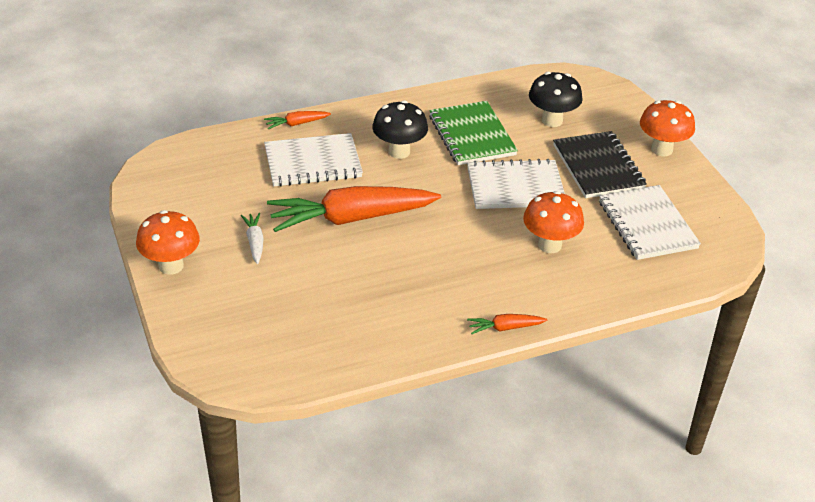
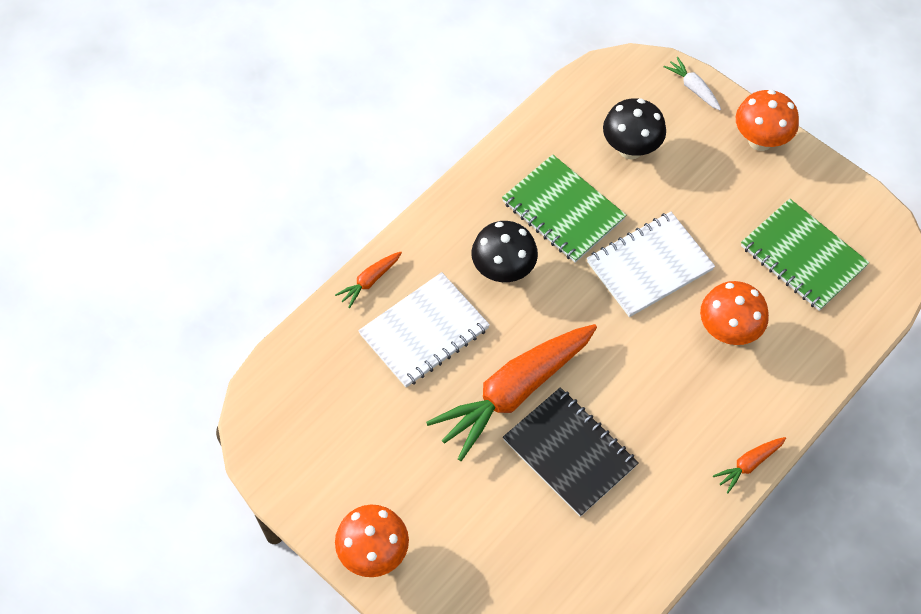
camera: 25 degrees left, 20 degrees up
(255, 242) = (437, 476): white carrot -> white carrot (693, 88)
(598, 167) = (713, 197): black notebook -> black notebook (569, 453)
(647, 225) = (803, 256): white notebook -> green notebook

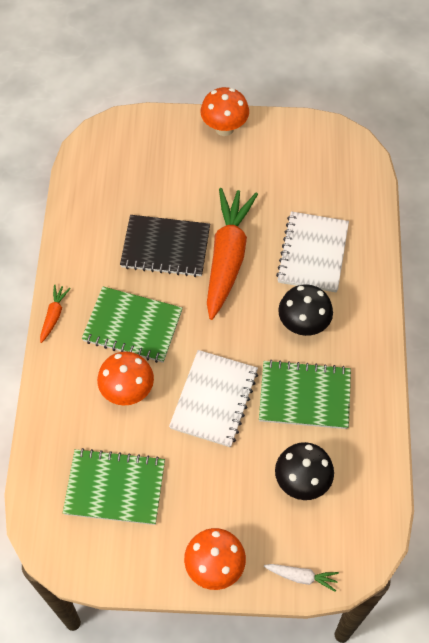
camera: 140 degrees right, 0 degrees up
(369, 281) = (375, 258): orange carrot -> none
(673, 392) = (133, 326): none -> green notebook

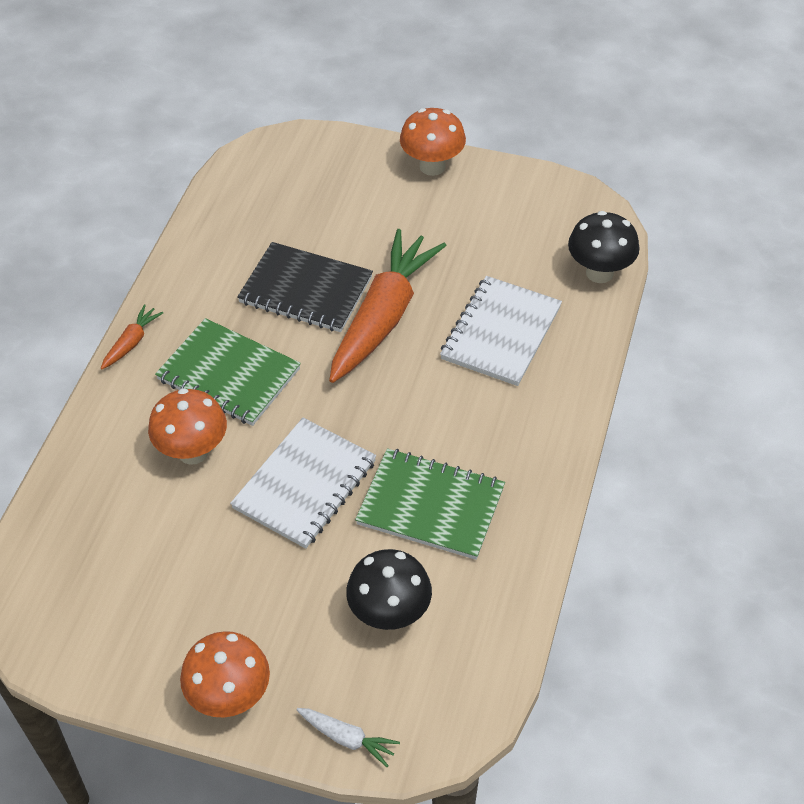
camera: 15 degrees right, 10 degrees down
(115, 488) = (132, 566): green notebook -> none
(303, 325) = (458, 417): black mushroom -> black mushroom (599, 273)

